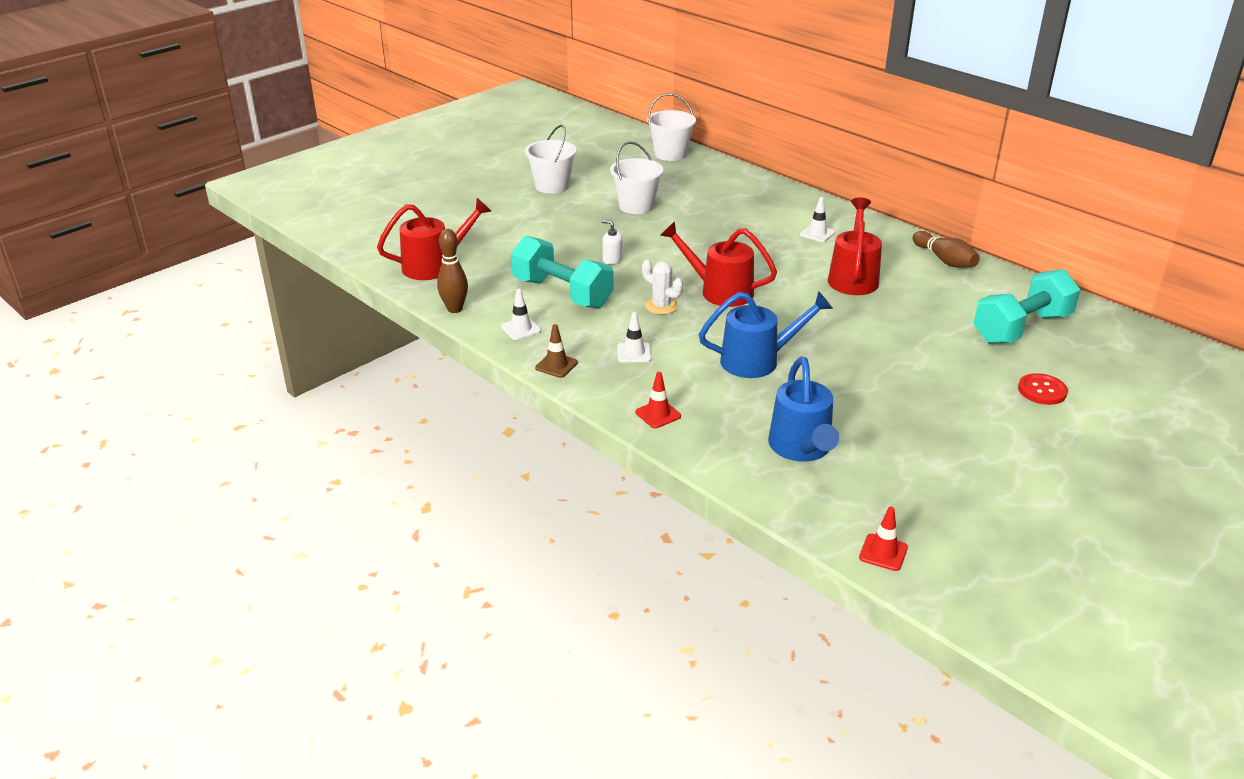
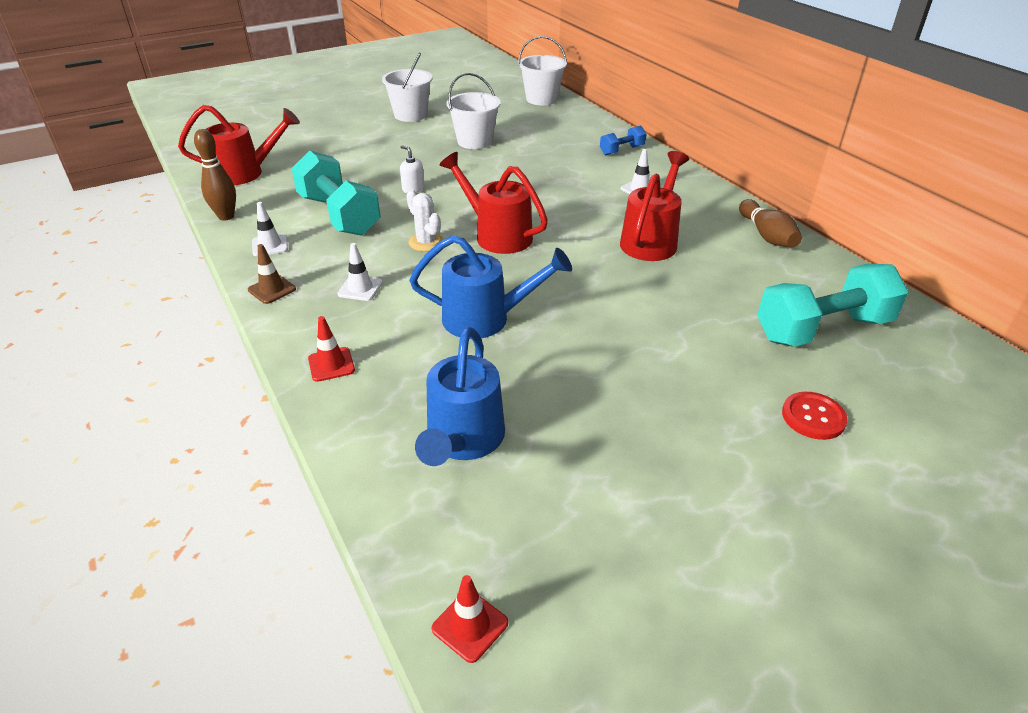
camera: 15 degrees right, 5 degrees up
(779, 198) = (622, 150): none -> blue dumbbell

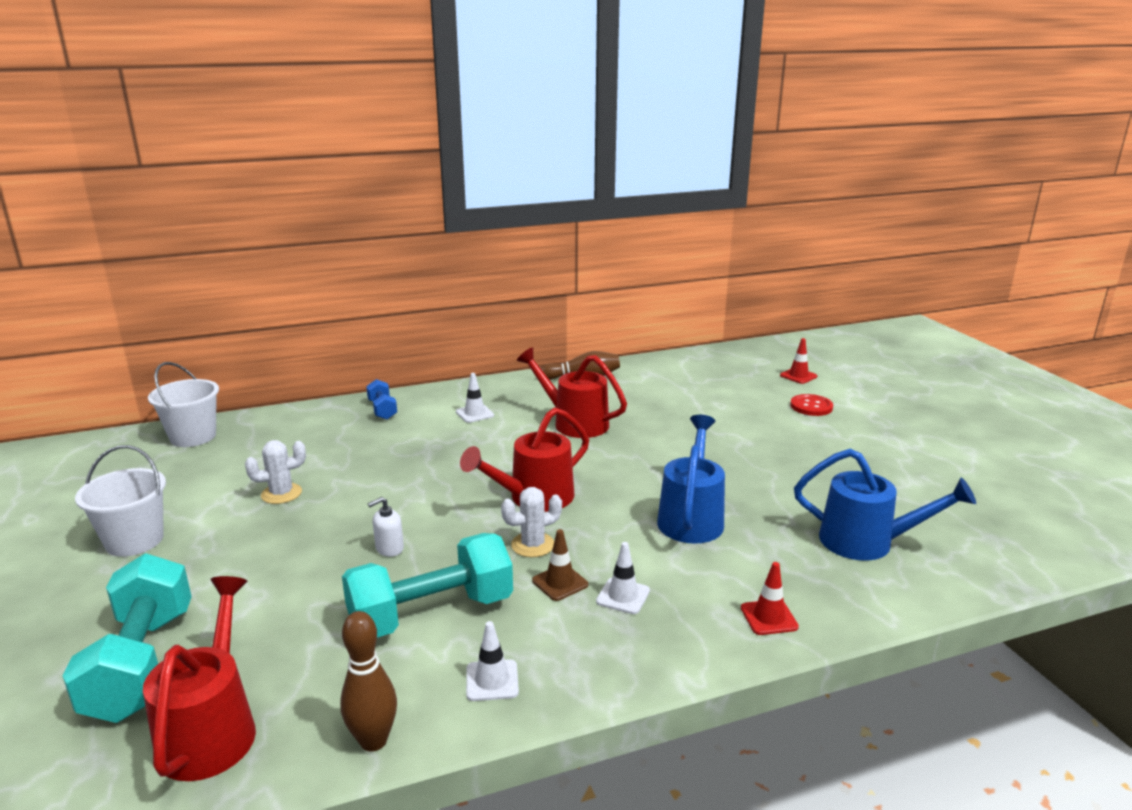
camera: 80 degrees left, 15 degrees down
(272, 289) = (612, 672): brown traffic cone -> brown traffic cone (560, 583)
(470, 625) = (1048, 552): red traffic cone -> red traffic cone (798, 376)
(475, 141) = (281, 494): white bucket -> white cactus
(822, 329) = (714, 384): turquoise dumbbell -> turquoise dumbbell (142, 664)

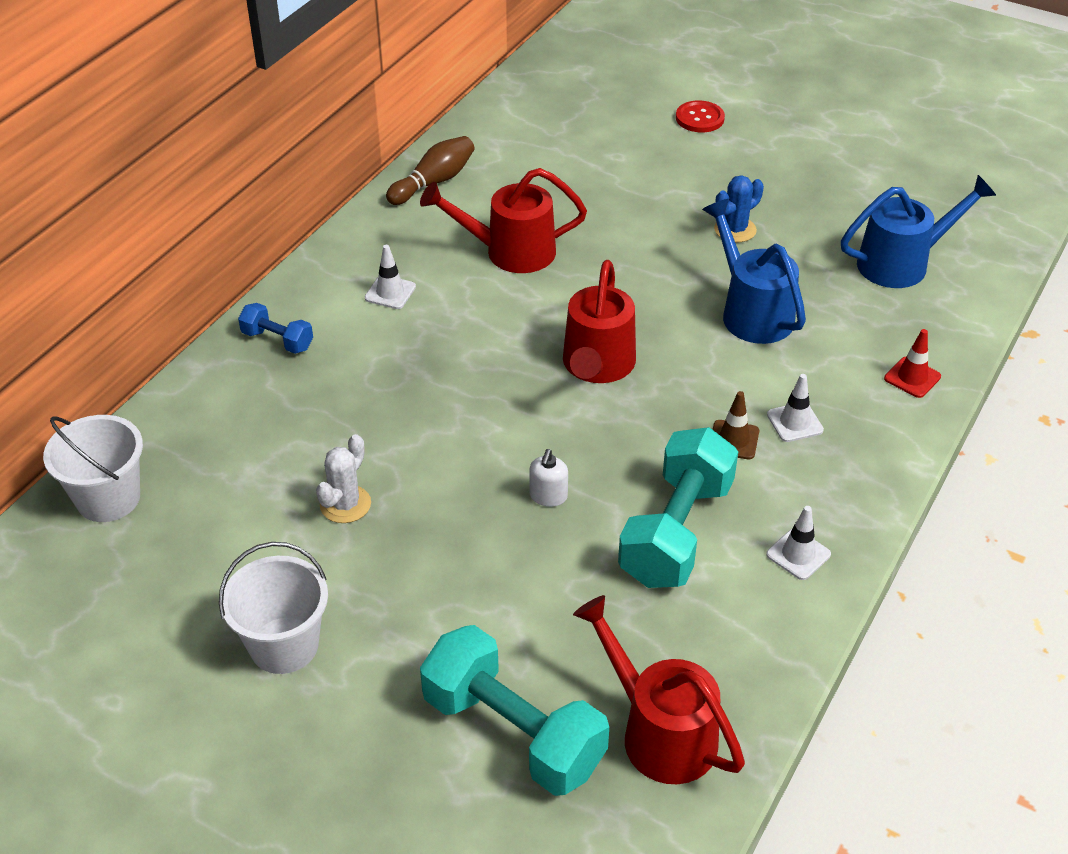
camera: 40 degrees left, 20 degrees up
(373, 741) = (784, 654): brown bowling pin -> none
(532, 545) = (664, 417): white cactus -> none
(749, 469) = (735, 230): none -> blue cactus
(798, 376) = (643, 78): red traffic cone -> none

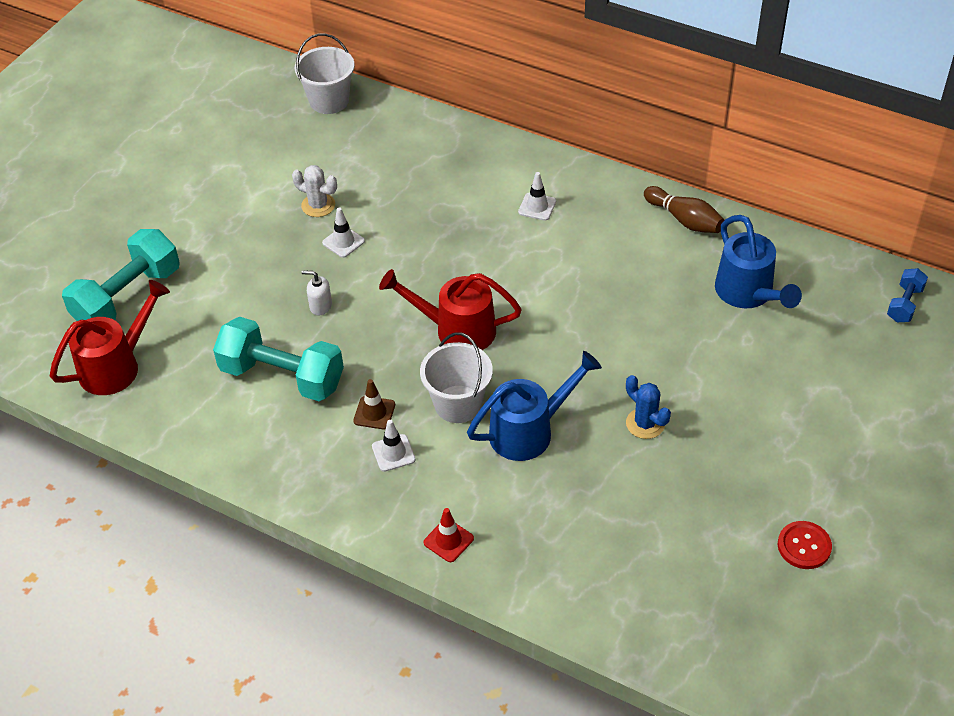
camera: 90 degrees right, 5 degrees up
(277, 340) = (479, 154): blue dumbbell -> blue dumbbell (904, 304)
(284, 645) = (206, 191): white bucket -> white bucket (458, 404)
(509, 252) = (595, 272): red watering can -> none
(699, 118) = (825, 402): red button -> red button (804, 546)
(798, 554) = (255, 447): white traffic cone -> white traffic cone (343, 242)
(903, 263) = (609, 551): blue watering can -> blue watering can (748, 294)

